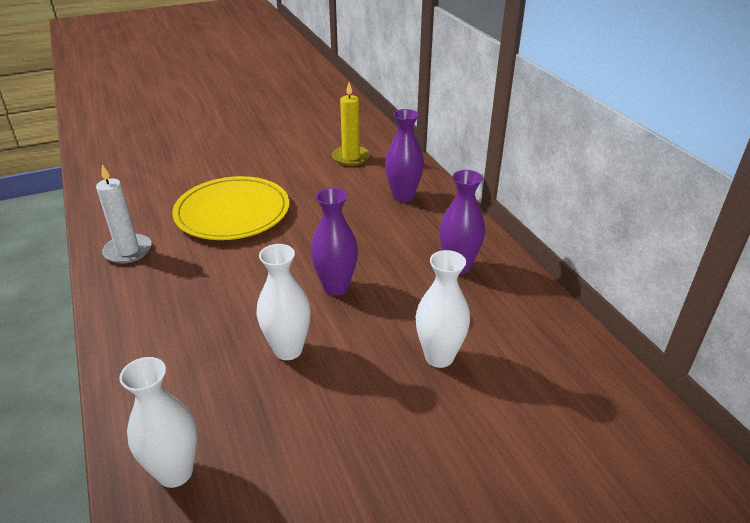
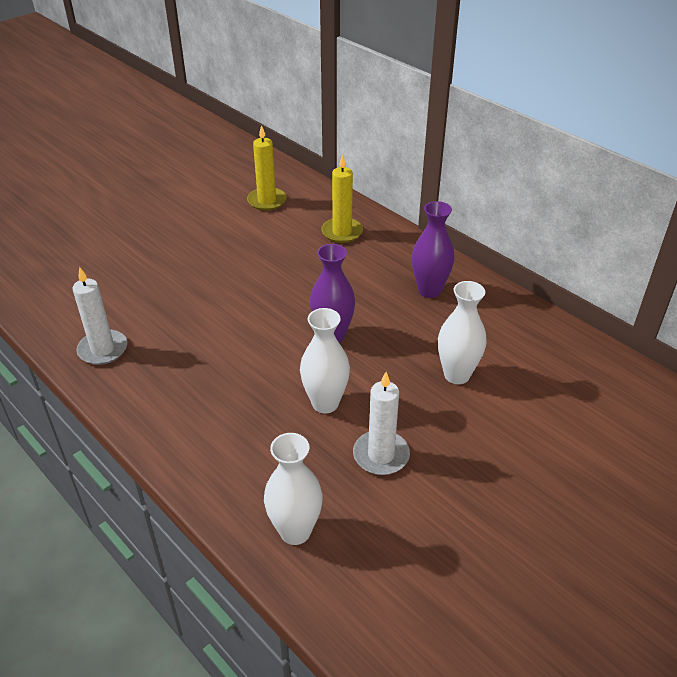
camera: 20 degrees left, 5 degrees up
(232, 212) = (184, 285): yellow plate -> none
(310, 418) = (381, 455): none -> white candle
(403, 196) = (342, 232): purple vase -> yellow candle

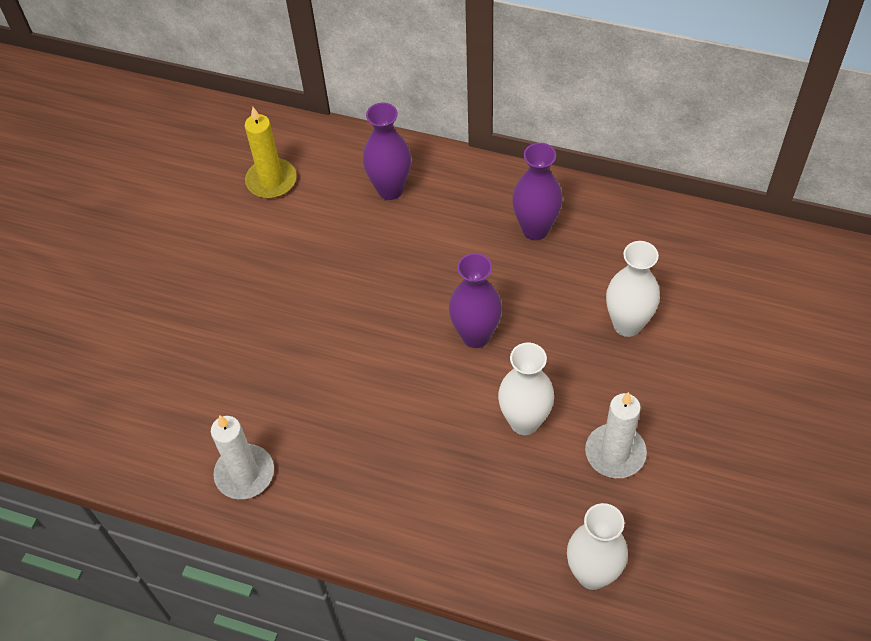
camera: 25 degrees left, 15 degrees up
(342, 232) = (390, 189): yellow candle -> purple vase

